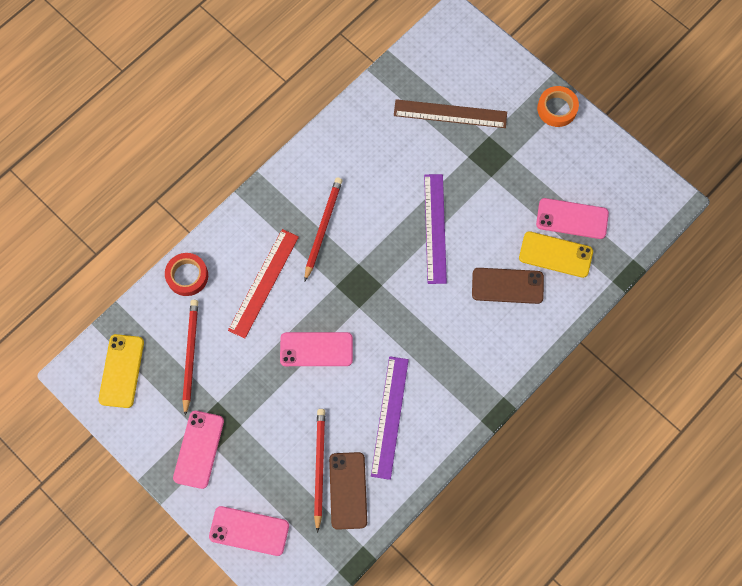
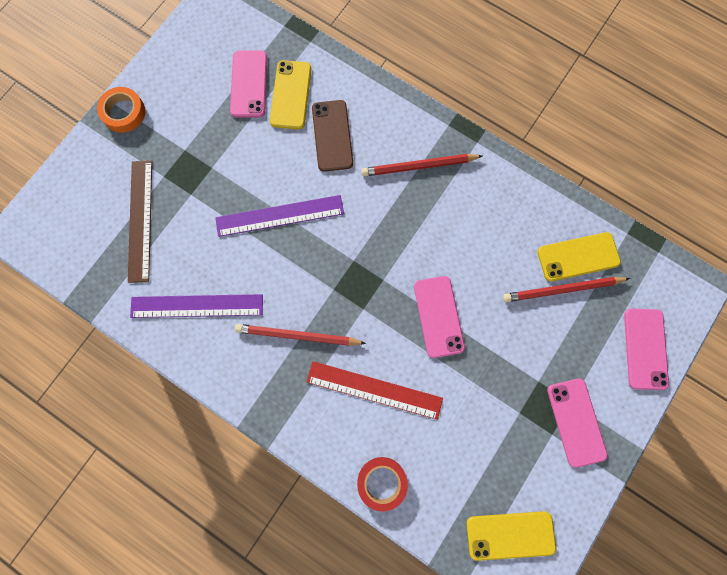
camera: 100 degrees left, 5 degrees up
(190, 355) = (474, 456): red pencil -> red pencil (419, 166)
(199, 449) = (576, 422): pink phone -> pink phone turned 75 degrees clockwise
(348, 490) = (578, 257): brown phone -> yellow phone
(390, 417) = (494, 228): purple ruler -> purple ruler (197, 305)

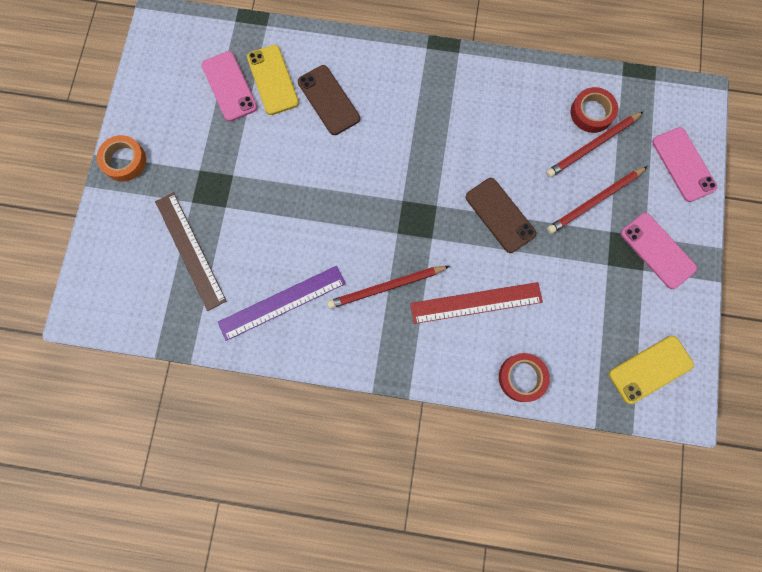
camera: 25 degrees left, 0 degrees up
(279, 215) = (316, 190): purple ruler -> none
(419, 166) = (419, 94): red pencil -> red pencil (595, 201)
(438, 316) = (500, 215): pink phone -> brown phone
(578, 257) = (591, 113): yellow phone -> red tape

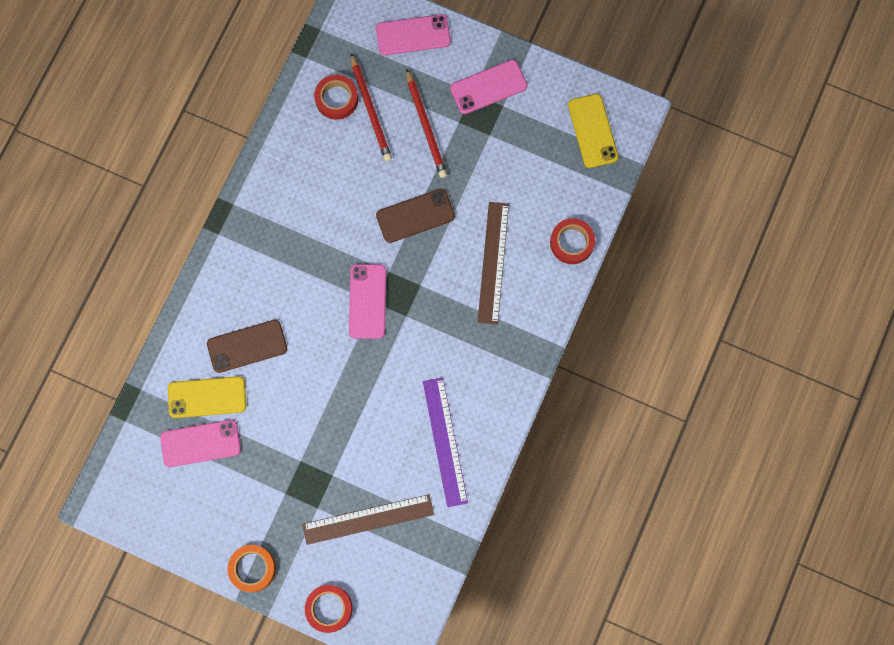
camera: 75 degrees left, 0 degrees up
(99, 237) = (329, 608): none -> red tape
(386, 287) = (456, 340): red pencil -> none
(401, 194) = (367, 301): none -> pink phone
(476, 302) = (493, 262): red ruler -> brown ruler

